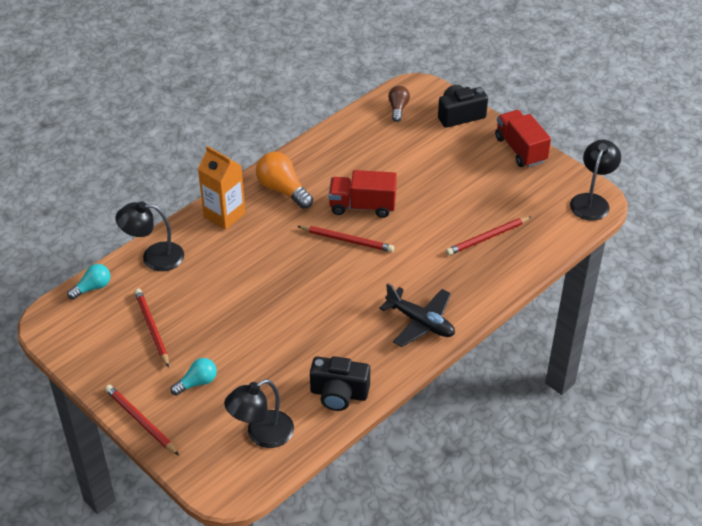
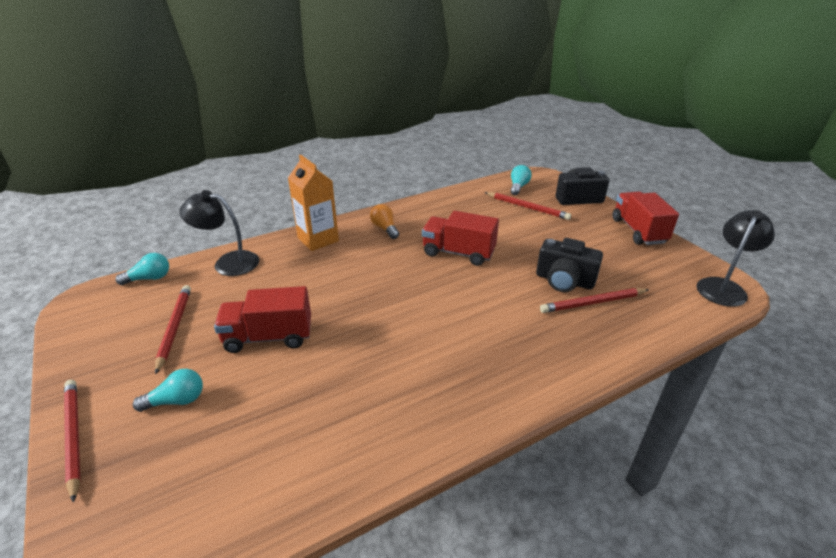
camera: 15 degrees right, 10 degrees down
(236, 321) = (268, 337): none -> red truck
(262, 434) = (208, 497): black lamp -> none
(283, 190) = (385, 228): orange light bulb -> orange light bulb, size x0.61
(339, 394) = (345, 458): black camera -> black camera (564, 281)
(347, 240) = (430, 279): red pencil -> red pencil (527, 207)
(398, 109) = (518, 187): brown light bulb -> turquoise light bulb
(420, 322) = (489, 382): black plane -> none

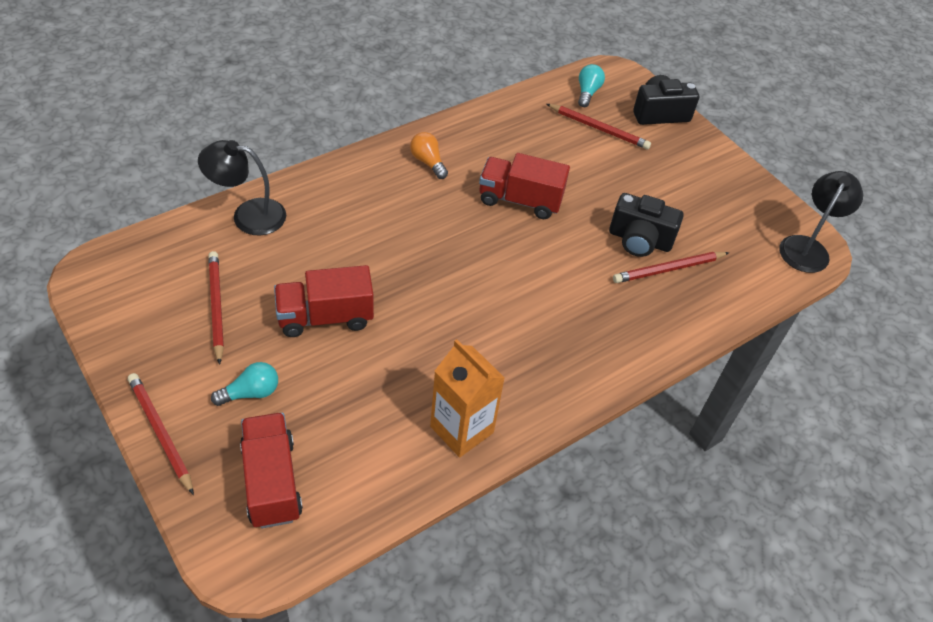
camera: 10 degrees left, 15 degrees up
(149, 278) = (160, 239): turquoise light bulb -> none
(318, 239) = (349, 179): orange carton -> orange carton (461, 429)
(638, 231) = (726, 167): red truck -> red truck (271, 481)

